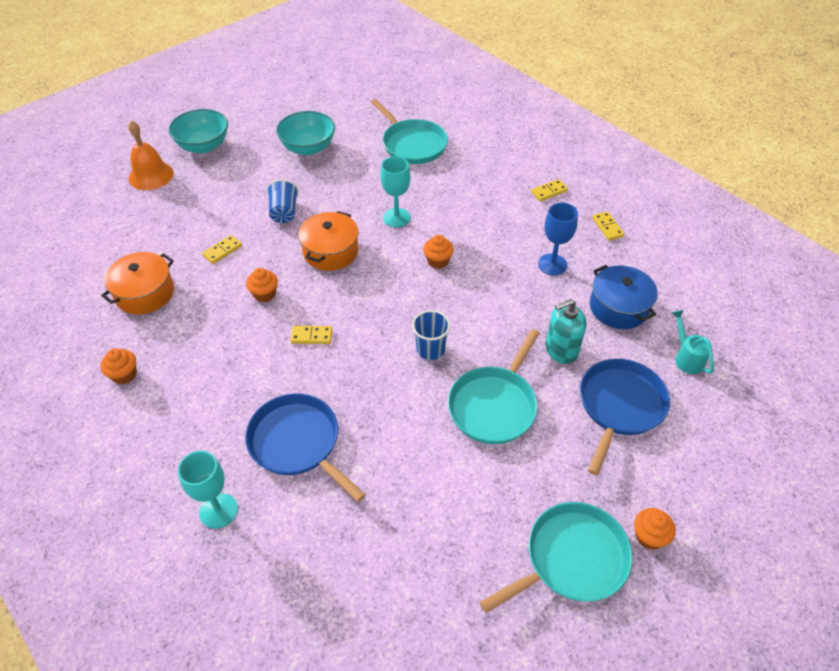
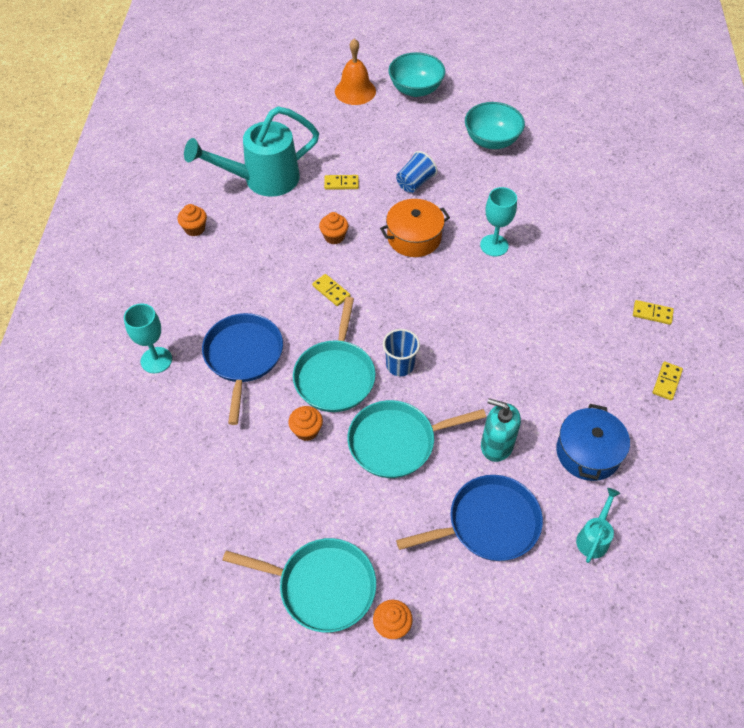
camera: 45 degrees right, 5 degrees up
(145, 293) = (262, 180): orange pot -> turquoise watering can
(412, 144) = (581, 191): turquoise pan -> turquoise pan (335, 376)
(438, 261) = (485, 303): orange cupcake -> orange cupcake (306, 430)
(552, 264) = (575, 375): blue goblet -> none

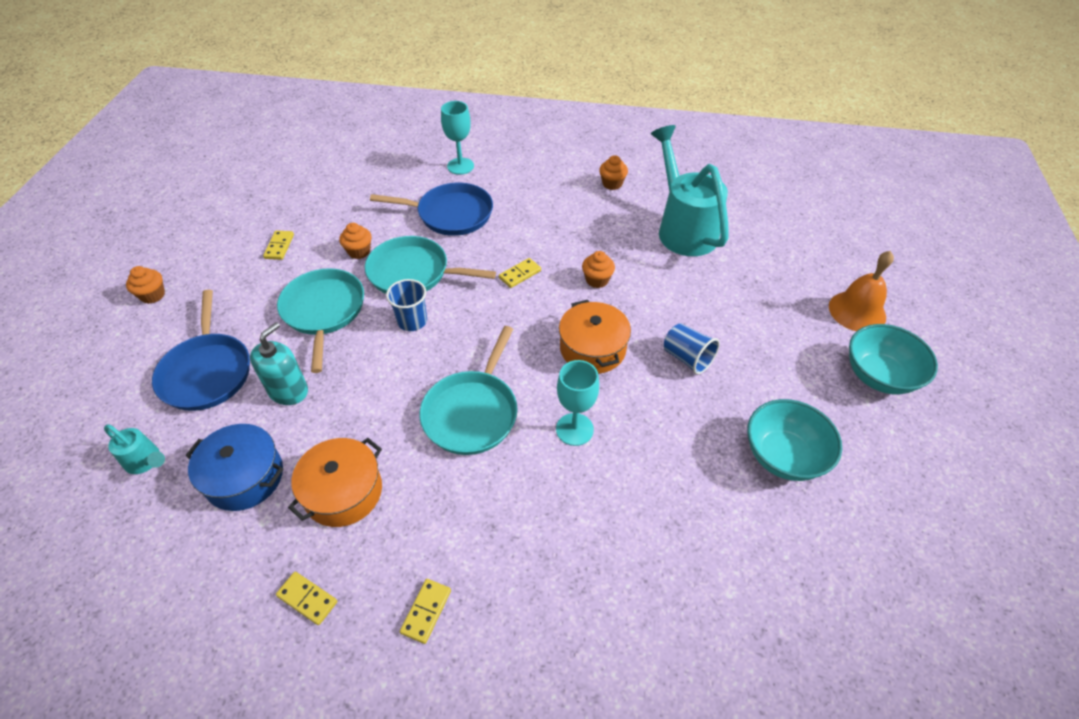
camera: 95 degrees right, 5 degrees down
(322, 586) = (209, 256): turquoise pan -> turquoise pan (472, 412)
(341, 183) = (681, 290): yellow domino -> yellow domino (279, 246)
(582, 379) = (343, 492): none -> orange pot

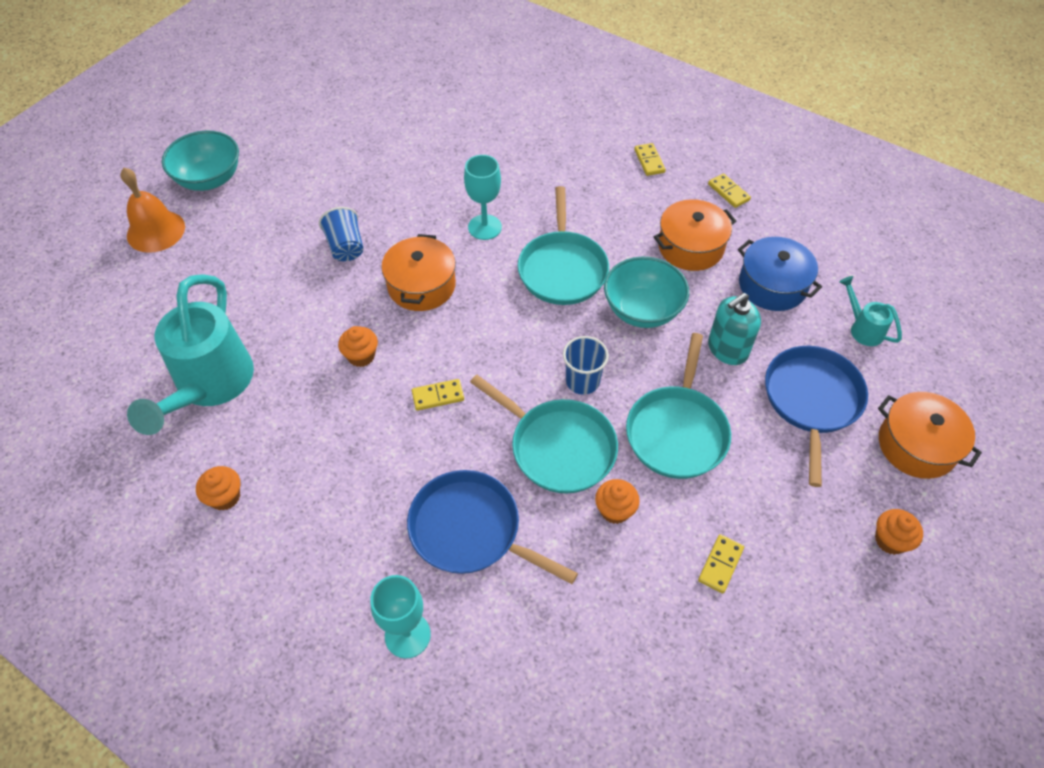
camera: 155 degrees left, 5 degrees up
(114, 367) = (916, 445): none -> orange pot
(426, 611) = (649, 161): yellow domino -> yellow domino turned 60 degrees counterclockwise
(472, 412) = (562, 269): turquoise pan -> turquoise pan turned 135 degrees clockwise
(783, 456) = (344, 158): turquoise bowl -> turquoise bowl (642, 310)

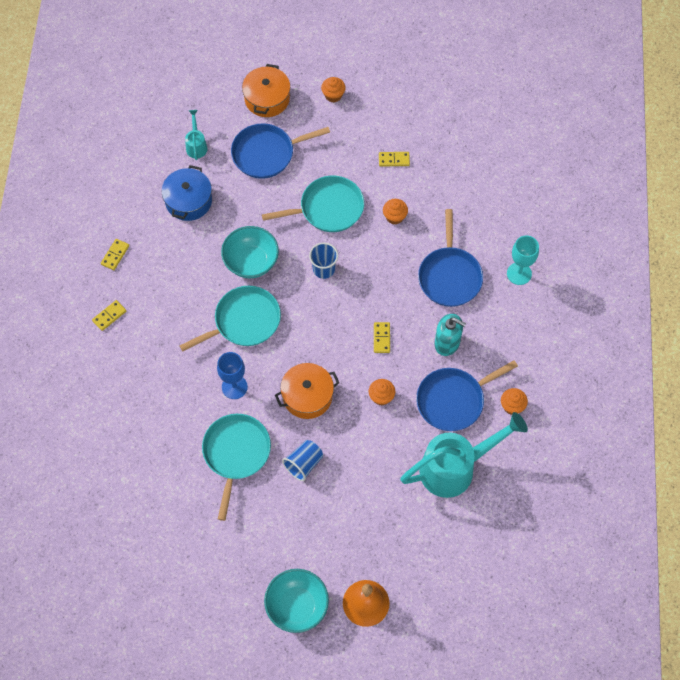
camera: 120 degrees left, 10 degrees up
(292, 431) = (453, 400): none -> blue pan
(438, 396) = (381, 338): yellow domino -> yellow domino turned 45 degrees clockwise
(484, 227) = (234, 387): turquoise goblet -> blue goblet
(558, 447) = (375, 260): turquoise pan -> turquoise pan (236, 453)
(690, 247) = (181, 257): orange pot -> none
(727, 349) = (254, 206): turquoise soap dispenser -> turquoise soap dispenser (447, 343)
(862, 328) = (196, 145): turquoise watering can -> turquoise watering can turned 150 degrees clockwise

